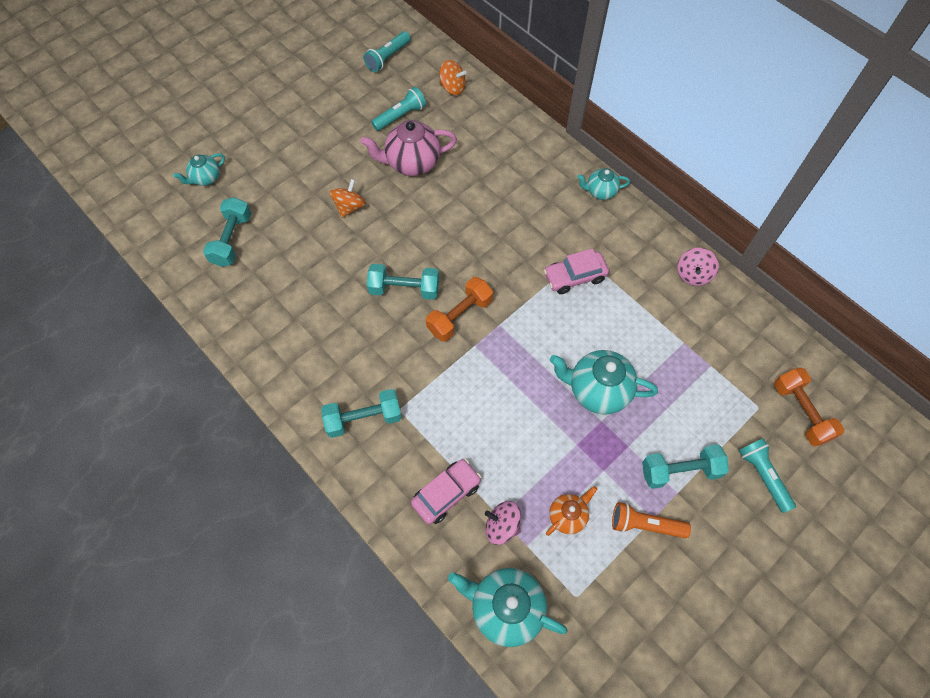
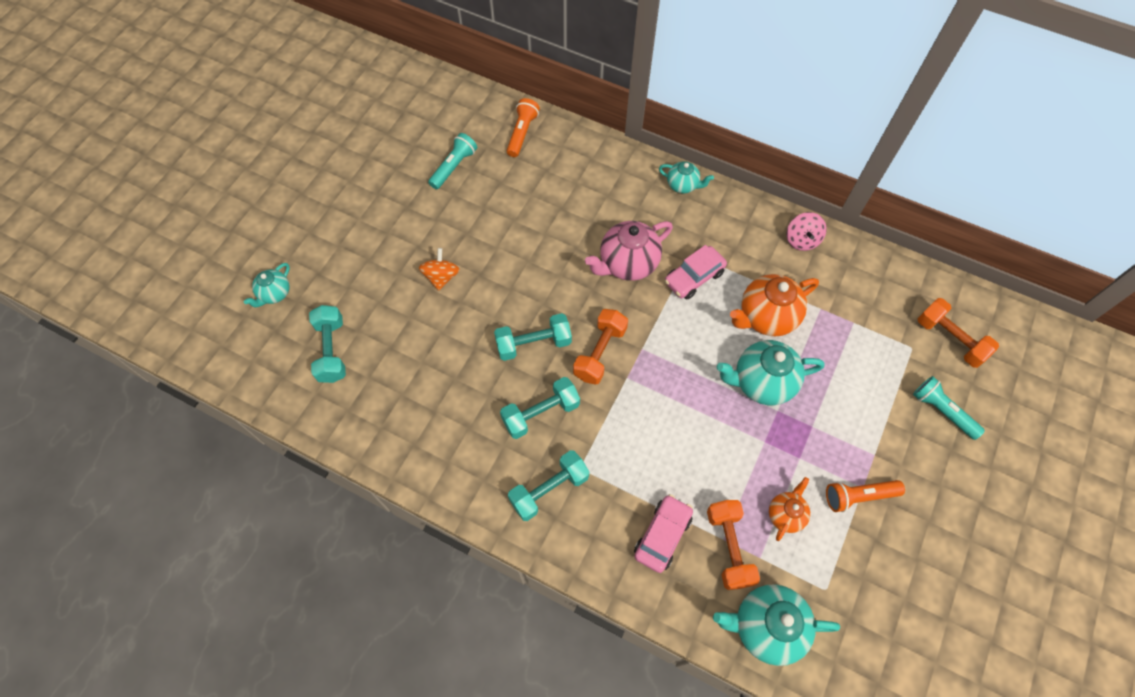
camera: 20 degrees left, 0 degrees up
(387, 58) = (415, 110): turquoise flashlight -> none
(412, 163) = (486, 212): pink teapot -> pink teapot (627, 264)
(452, 87) = (494, 122): orange spinning top -> none
(473, 104) = (522, 133): none -> orange flashlight
(502, 526) = (729, 547): pink spinning top -> orange dumbbell
(600, 191) = (682, 185): turquoise teapot -> turquoise teapot turned 135 degrees counterclockwise
(627, 333) = (766, 317): none -> orange teapot
(680, 471) = (868, 433): turquoise dumbbell -> turquoise dumbbell (540, 413)

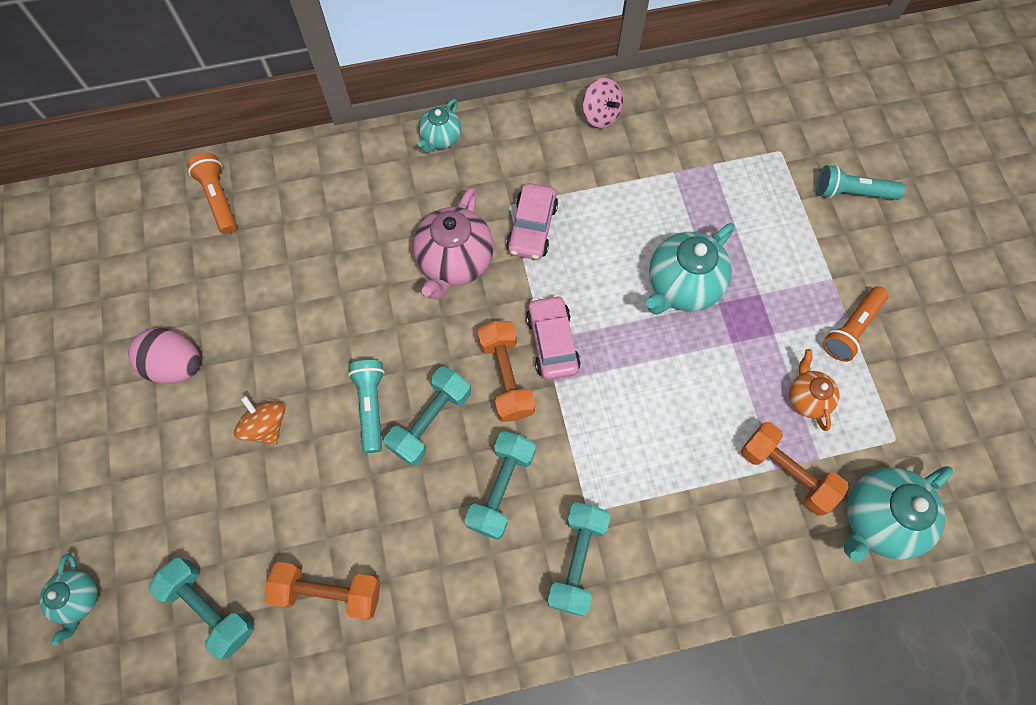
camera: 40 degrees left, 5 degrees up
(422, 209) = (176, 365): none -> pink egg
(454, 167) = (171, 291): turquoise flashlight -> turquoise flashlight (371, 406)
(662, 535) = (720, 513): pink car -> pink car (552, 342)
(682, 185) = (441, 138): turquoise teapot -> turquoise teapot turned 135 degrees clockwise
(766, 317) = (632, 218): orange teapot -> none
(950, 339) = (804, 119): orange dumbbell -> orange dumbbell (329, 592)

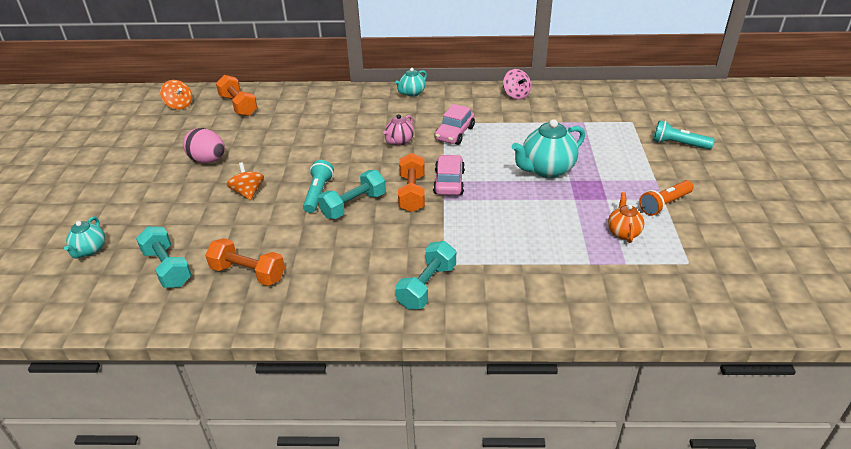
camera: 15 degrees right, 30 degrees down
(73, 238) = (179, 105): none -> orange spinning top
(218, 198) = (269, 100): orange flashlight -> none
(455, 262) = (399, 141): pink teapot -> pink teapot, size x0.57
(501, 488) = (387, 243): turquoise dumbbell -> none
(786, 472) = (598, 266): orange dumbbell -> orange dumbbell (238, 105)
(877, 519) = (665, 302): turquoise teapot -> none

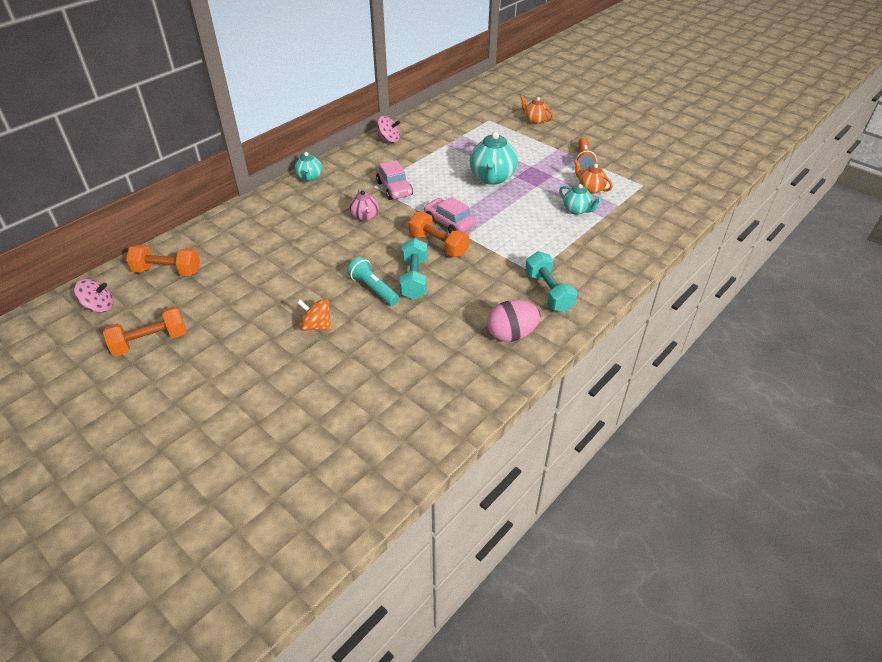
camera: 50 degrees left, 5 degrees up
(90, 250) = (261, 465): turquoise teapot -> turquoise teapot (577, 210)
(167, 268) = (359, 420): turquoise dumbbell -> none
(179, 105) = (99, 307): orange spinning top -> pink spinning top
(208, 160) = (229, 328): pink egg -> pink egg (511, 334)
(248, 273) = (427, 374): orange dumbbell -> orange dumbbell (150, 342)
(678, 144) = (535, 120): turquoise flashlight -> orange teapot

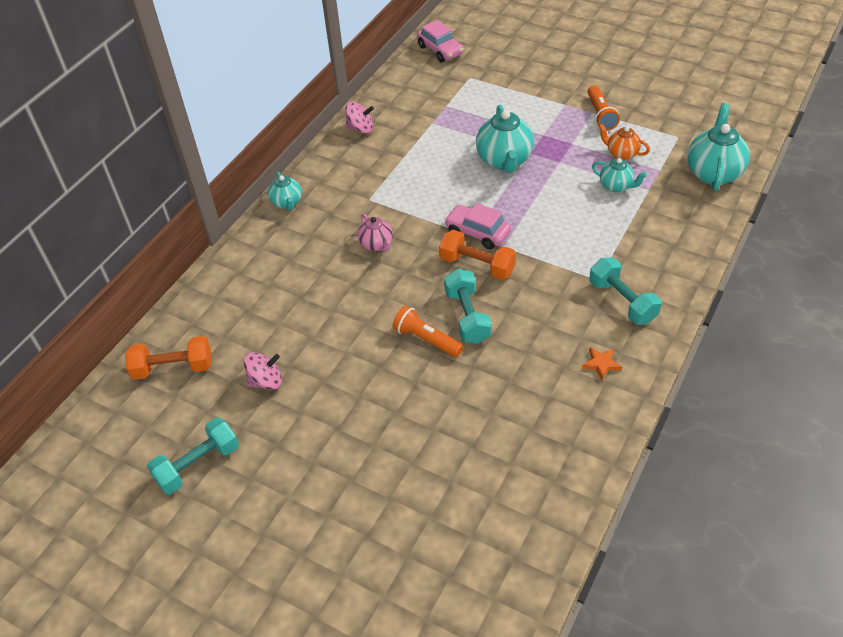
camera: 10 degrees left, 5 degrees up
(99, 307) = (113, 433): pink spinning top -> pink spinning top (266, 381)
(150, 342) = (198, 465): orange dumbbell -> turquoise dumbbell
(316, 326) = (381, 401): orange spinning top -> none
(373, 289) = (426, 339): turquoise flashlight -> orange flashlight
(394, 189) = (395, 198): pink car -> pink car (440, 50)
(511, 334) = (601, 364): pink egg -> orange star
(535, 120) = (524, 68): orange teapot -> none
(663, 214) = (713, 173): none -> turquoise teapot

